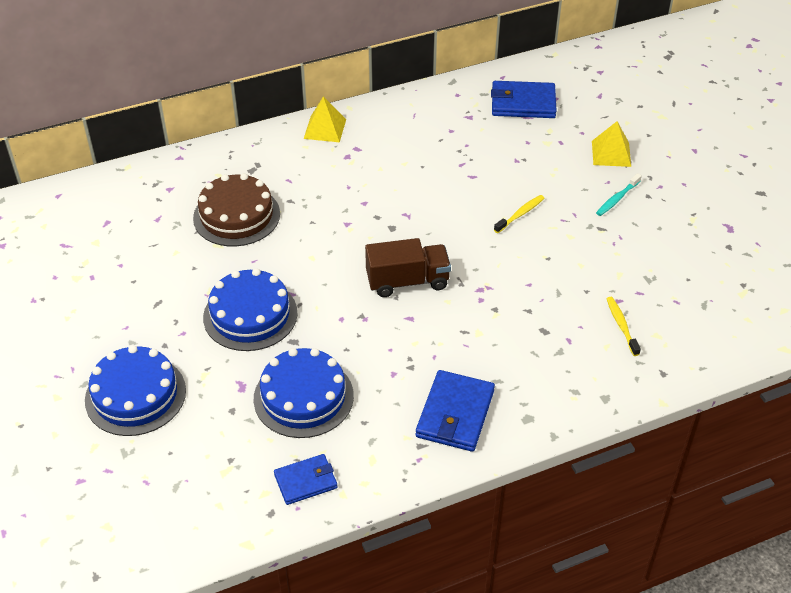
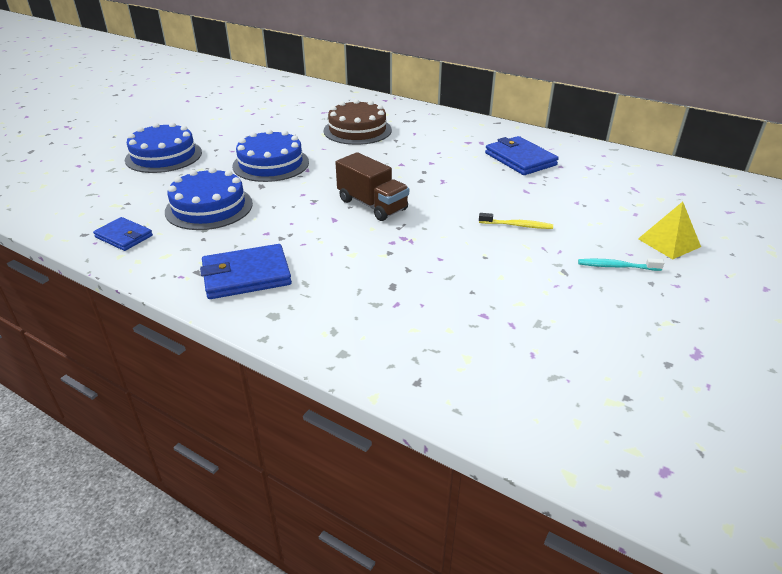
camera: 55 degrees right, 10 degrees down
(325, 129) = (482, 127): yellow pyramid -> none
(523, 103) = (647, 182): blue wallet -> blue wallet (520, 159)
(621, 325) = (452, 329): yellow toothbrush -> none

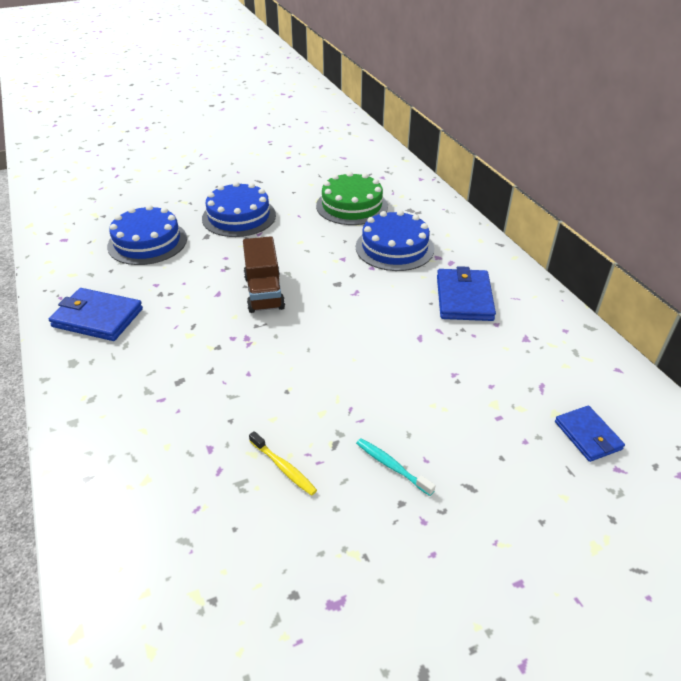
camera: 35 degrees right, 5 degrees up
(124, 236) = (68, 245): blue wallet -> blue wallet (588, 435)
(164, 156) = (175, 179): blue cake -> blue cake (394, 248)
(357, 130) = (352, 206): brown cake -> green cake
(517, 225) = (359, 372): yellow toothbrush -> yellow toothbrush (283, 468)
(669, 243) = (486, 469): yellow pyramid -> none

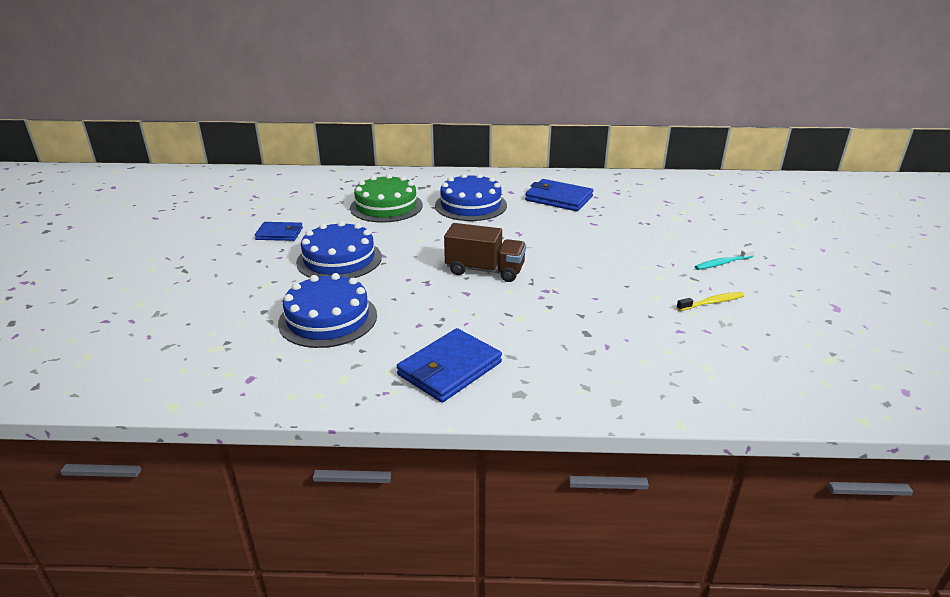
camera: 65 degrees left, 10 degrees down
(588, 435) = (715, 201): blue wallet -> blue wallet (279, 234)

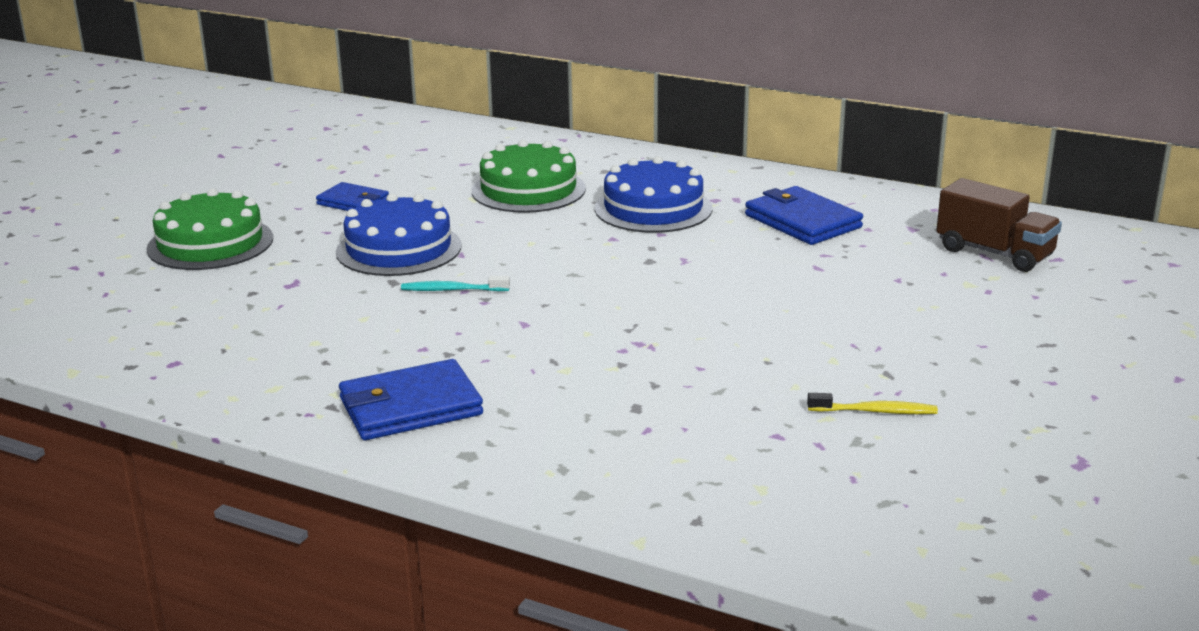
camera: 25 degrees right, 5 degrees down
(201, 281) = (210, 243): none -> green cake
(328, 319) = (319, 317): blue cake -> none
(485, 270) = (580, 300): brown truck -> brown truck (994, 253)
(722, 263) = (963, 363): turquoise toothbrush -> turquoise toothbrush (452, 290)

